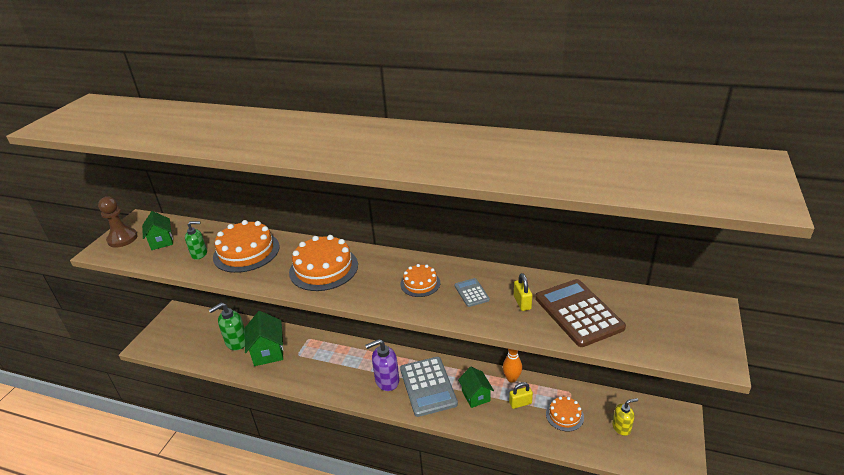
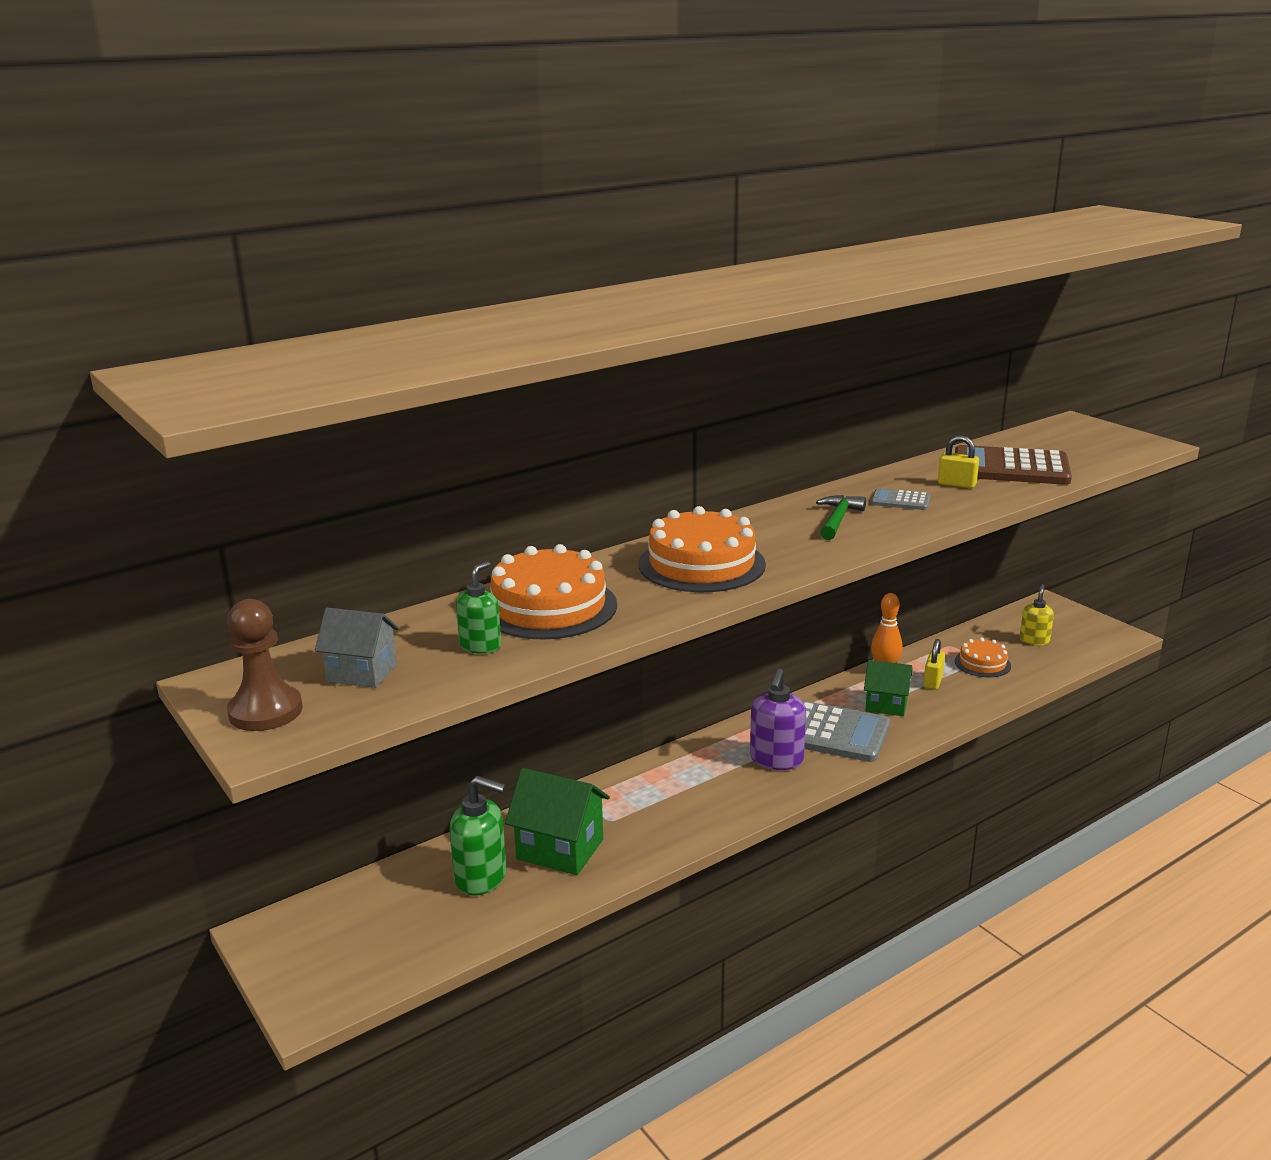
camera: 55 degrees left, 10 degrees down
(161, 241) = (362, 673): green house -> grey house
(236, 342) = (481, 878): green soap dispenser -> green soap dispenser turned 75 degrees counterclockwise
(420, 283) = (838, 519): orange cake -> green hammer

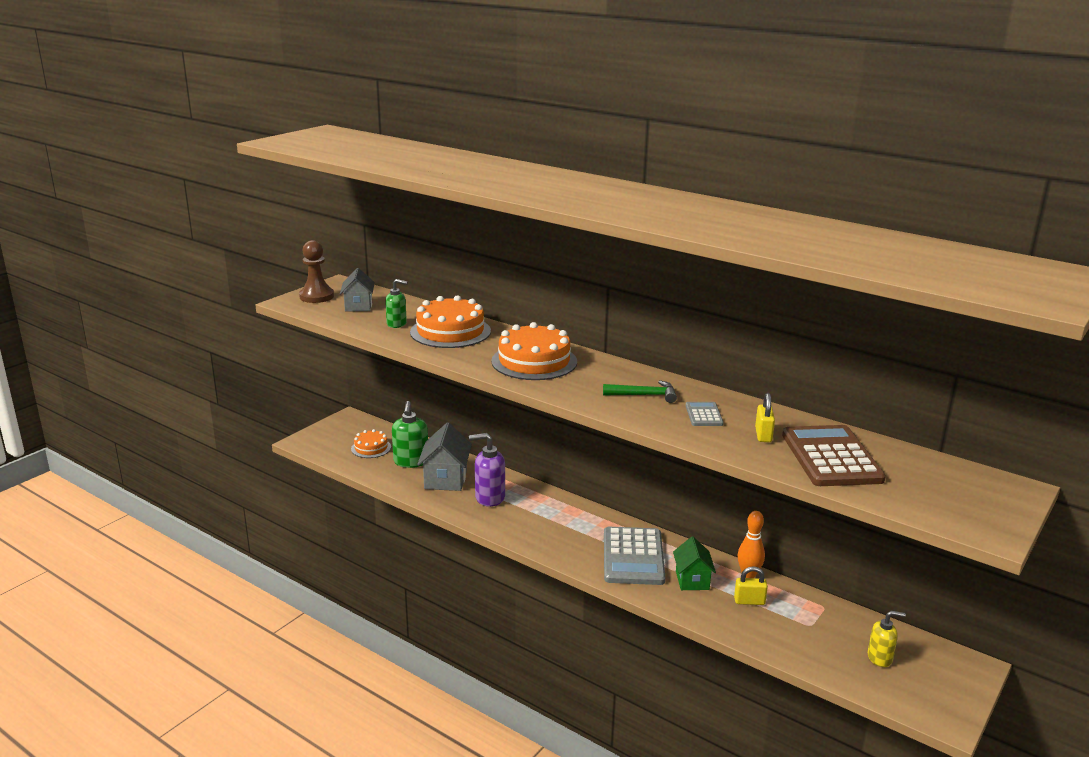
camera: 70 degrees right, 0 degrees up
(560, 849) = (445, 479): green house -> grey house
(776, 760) = (582, 539): purple soap dispenser -> purple soap dispenser (489, 497)
(982, 663) = (805, 627): orange cake -> orange cake (371, 448)

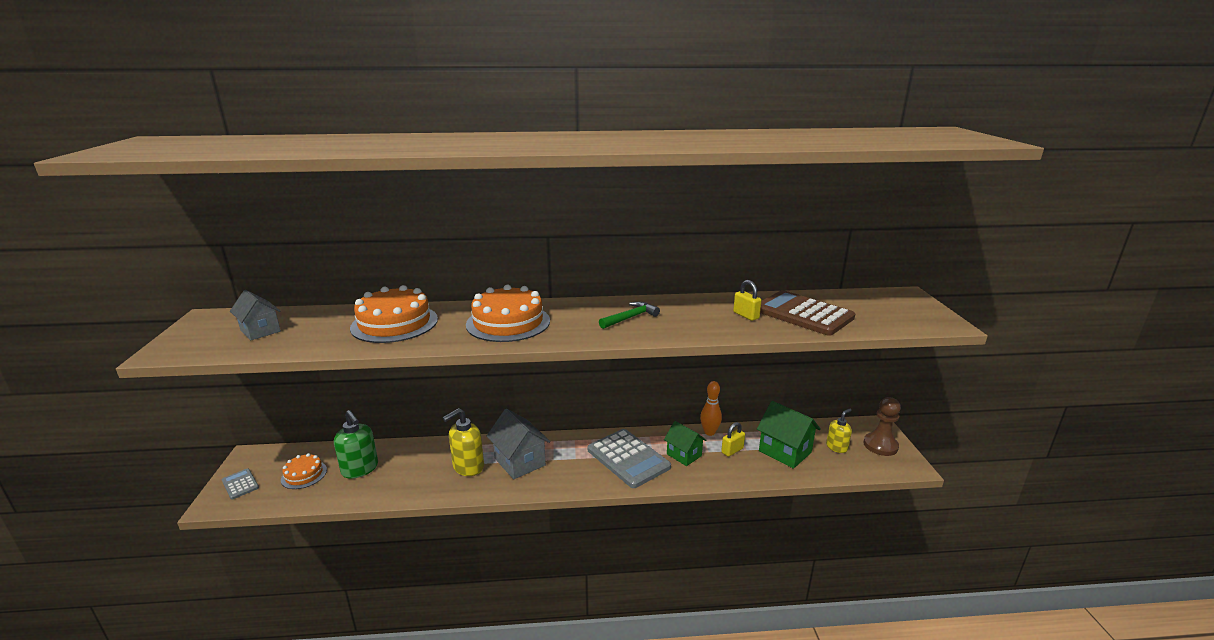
camera: 40 degrees left, 0 degrees up
(316, 296) = (194, 337): brown pawn -> brown pawn (880, 445)
(397, 324) = (329, 334): green soap dispenser -> none
(445, 479) = (411, 469): grey house -> grey house (519, 462)
(489, 497) = (468, 467): purple soap dispenser -> yellow soap dispenser
(704, 415) = (690, 316): grey calculator -> grey calculator (240, 484)
(808, 631) = (785, 452): none -> green house

